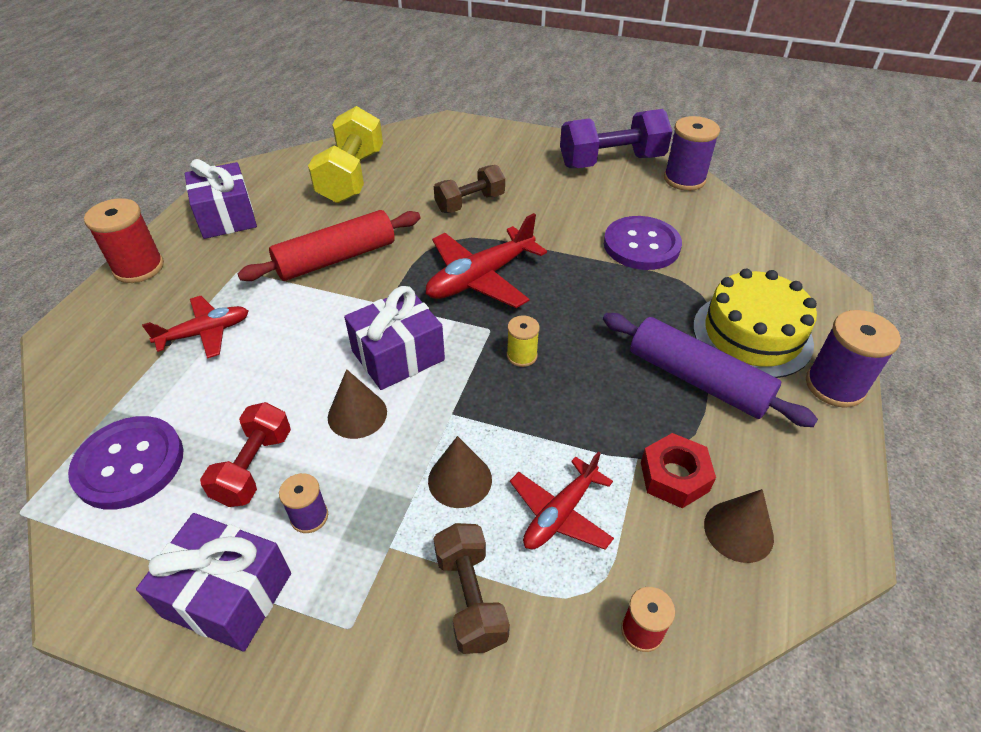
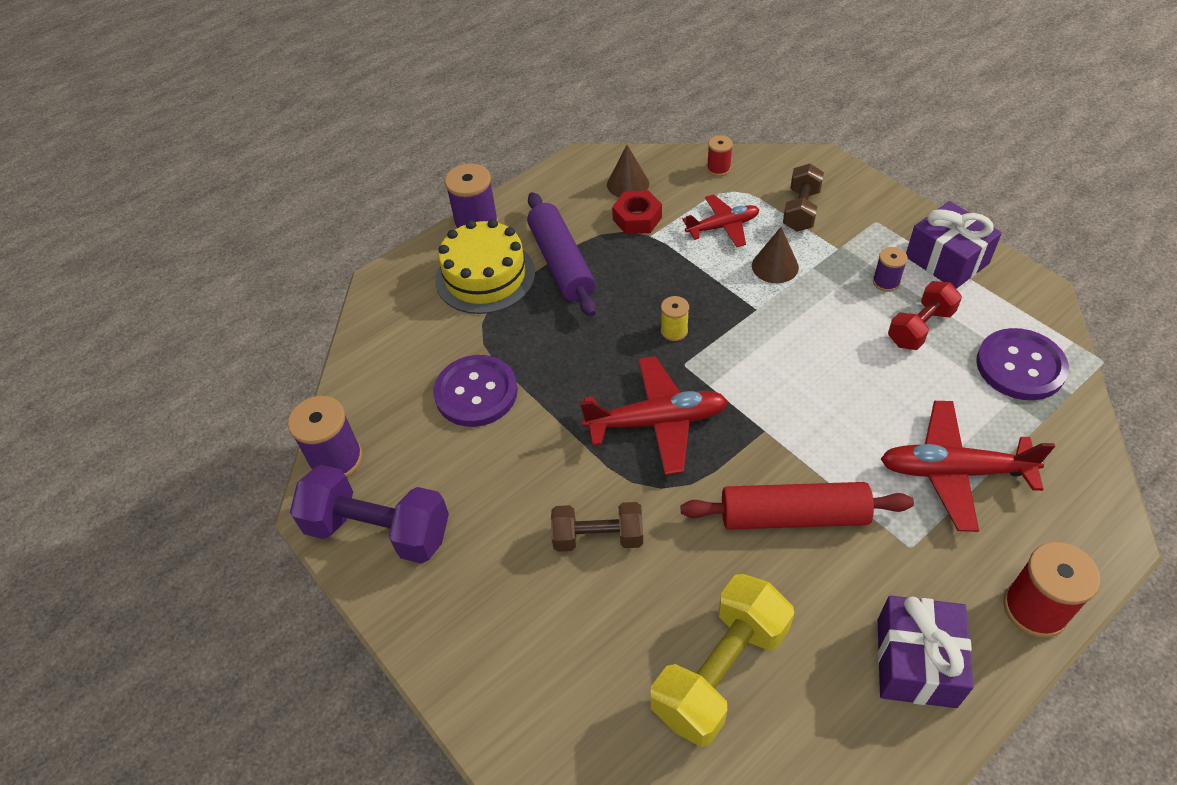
camera: 145 degrees left, 5 degrees up
(205, 333) = (954, 471): red plane -> red plane, size x1.56
(357, 414) = (830, 336): brown cone -> none
(398, 355) = (776, 372): purple gift -> none

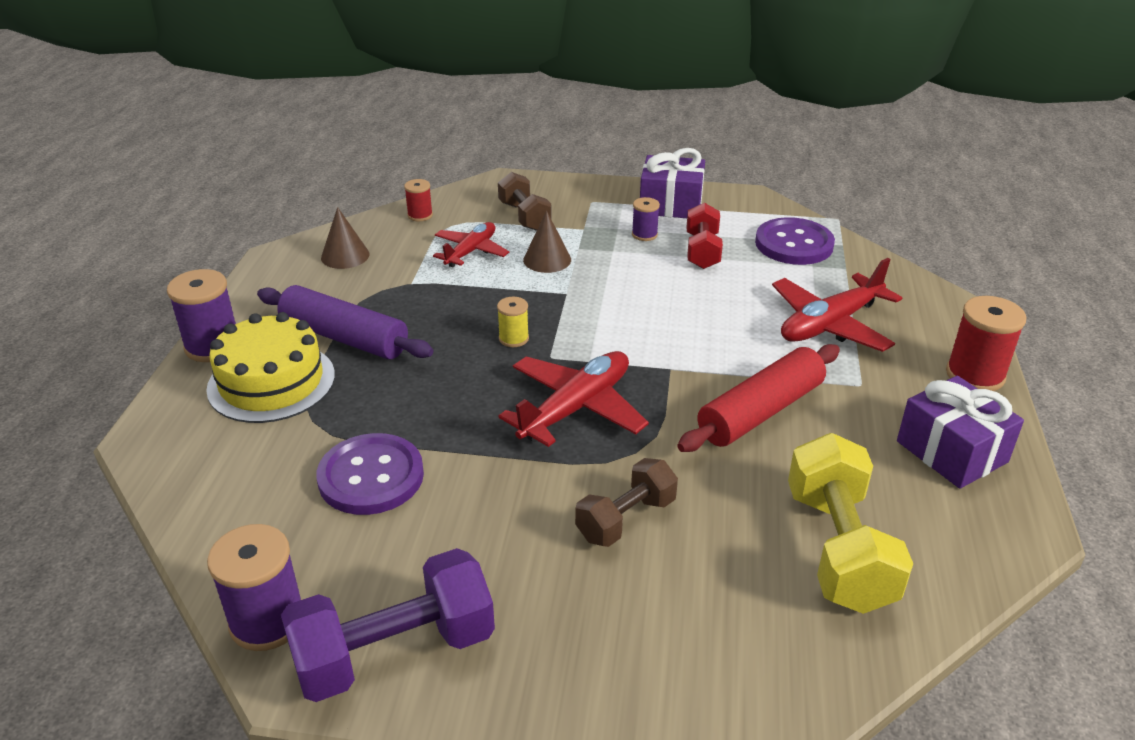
camera: 45 degrees left, 15 degrees down
(637, 218) = (383, 276): red nut -> none

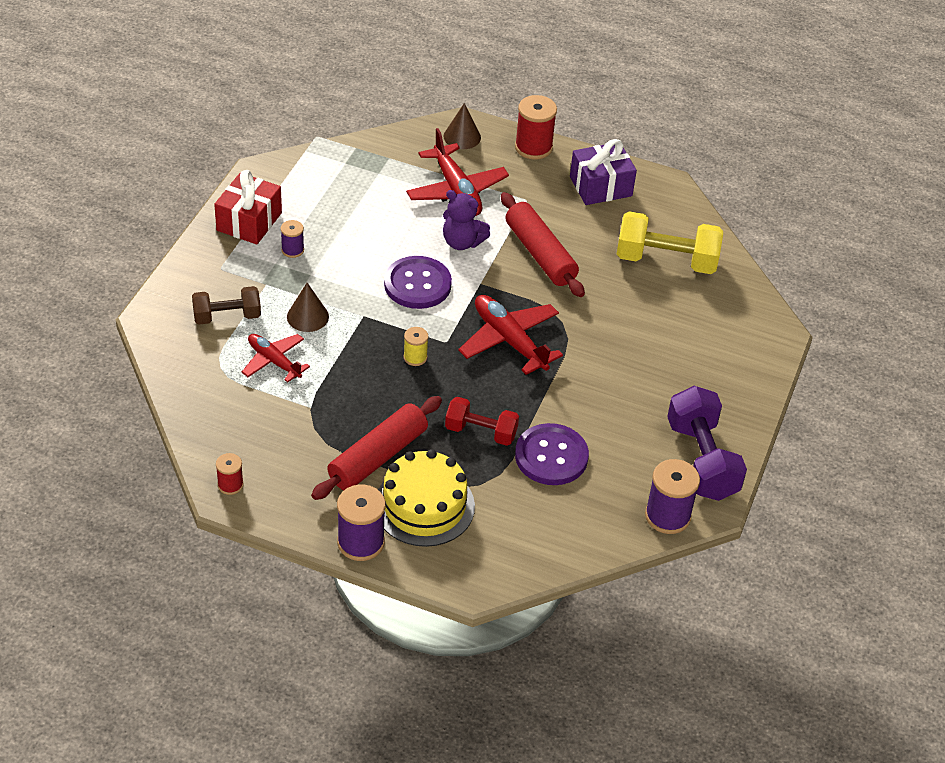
camera: 80 degrees left, 10 degrees up
(344, 337) = (378, 457): purple rolling pin -> red rolling pin
(345, 256) = (245, 446): brown cone -> brown cone (462, 137)
(420, 215) = (192, 386): red spool -> red spool (230, 485)
(626, 519) = (622, 341): brown dumbbell -> none
(670, 205) = (249, 221): purple gift -> red gift
(702, 251) = (333, 224): red dumbbell -> red dumbbell (481, 432)
(737, 343) = (462, 242): none -> purple teddy bear
(794, 244) = (344, 172): purple button -> purple button (417, 284)

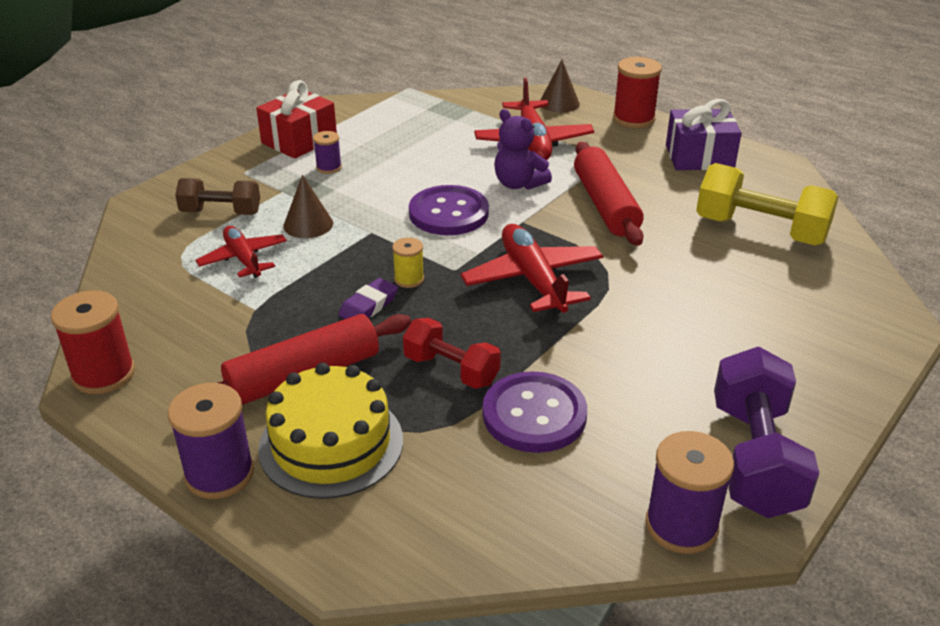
camera: 20 degrees right, 10 degrees down
(230, 485) = (104, 374): red spool -> red spool, size x1.79
(396, 388) = (369, 306): none -> purple eraser

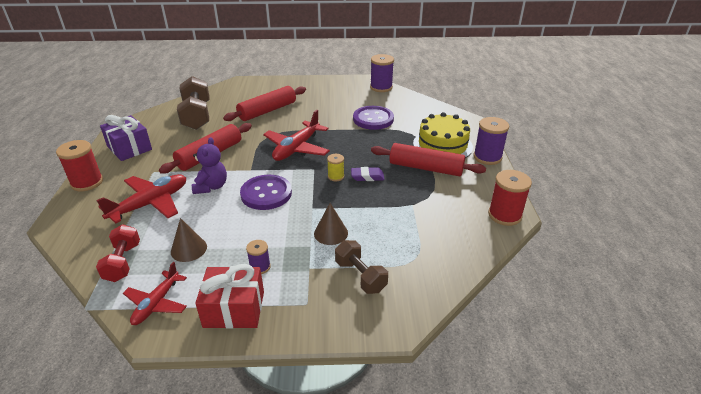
camera: 130 degrees left, 0 degrees up
(243, 259) = (387, 234): red plane -> red plane (157, 303)
(451, 370) = (375, 141): red dumbbell -> red dumbbell (123, 262)
(559, 103) = (76, 219): brown cone -> brown cone (188, 249)
(710, 304) = (267, 111): none -> red rolling pin
(755, 458) = (340, 85): purple dumbbell -> none
(760, 230) = (196, 116): yellow dumbbell -> brown dumbbell

